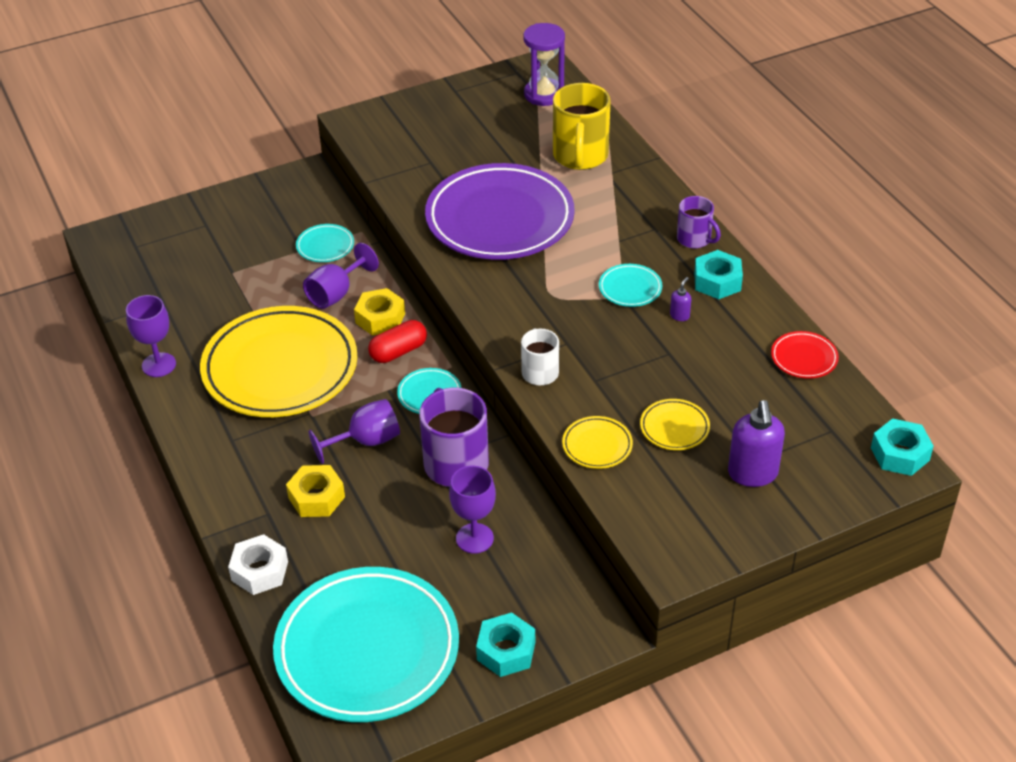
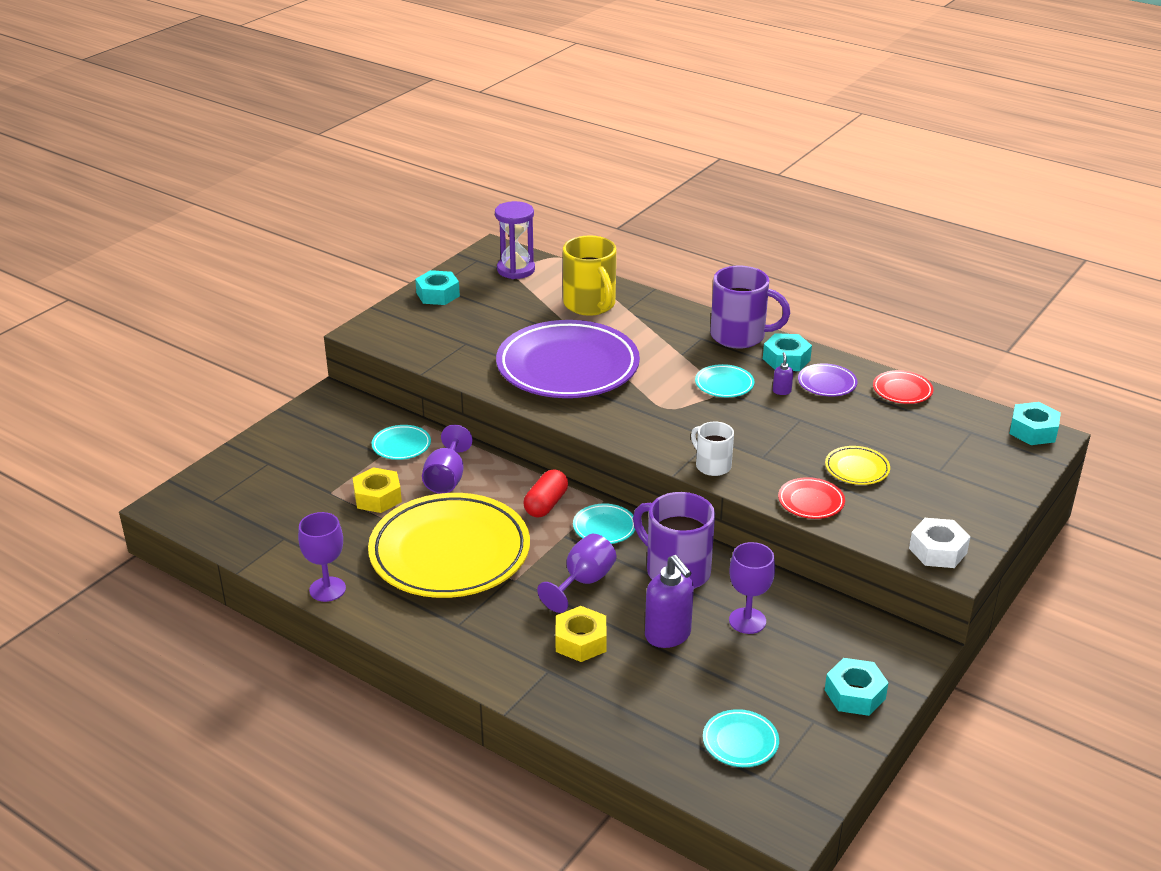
camera: 30 degrees left, 10 degrees down
(260, 571) = (585, 719): white nut -> white nut (938, 551)
(367, 650) = (740, 742): turquoise plate -> turquoise plate, size x0.41
(380, 318) = (505, 485): yellow nut -> yellow nut (377, 497)
(450, 100) = (438, 294): none -> turquoise nut
(597, 445) = (811, 502): yellow plate -> red plate
(695, 239) = (740, 336): purple mug -> purple mug, size x1.74
(733, 323) = (827, 383): none -> purple plate
(752, 474) = (946, 480): purple soap dispenser -> purple soap dispenser (668, 635)

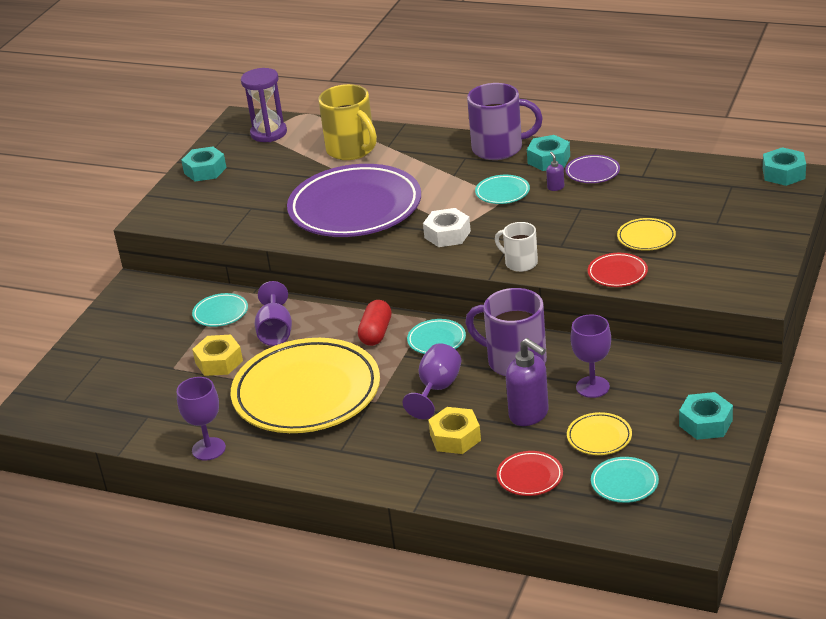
camera: 10 degrees left, 0 degrees up
(733, 681) = (599, 437): none -> yellow plate
(902, 390) = (660, 164): red plate -> red plate (530, 477)
(938, 551) = (739, 288): white nut -> white nut (447, 234)

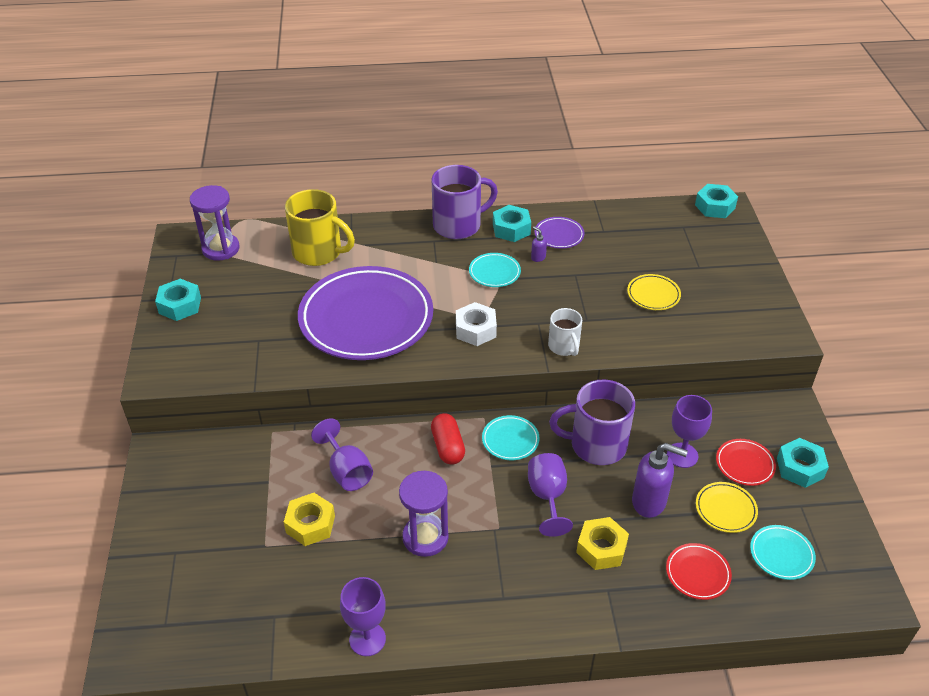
camera: 30 degrees left, 10 degrees up
(220, 313) = (275, 463): turquoise plate -> none
(306, 393) = (425, 537): yellow plate -> purple hourglass
(520, 263) = (564, 347): white mug -> white mug turned 120 degrees counterclockwise
(617, 273) = (656, 338): red plate -> red plate (744, 464)

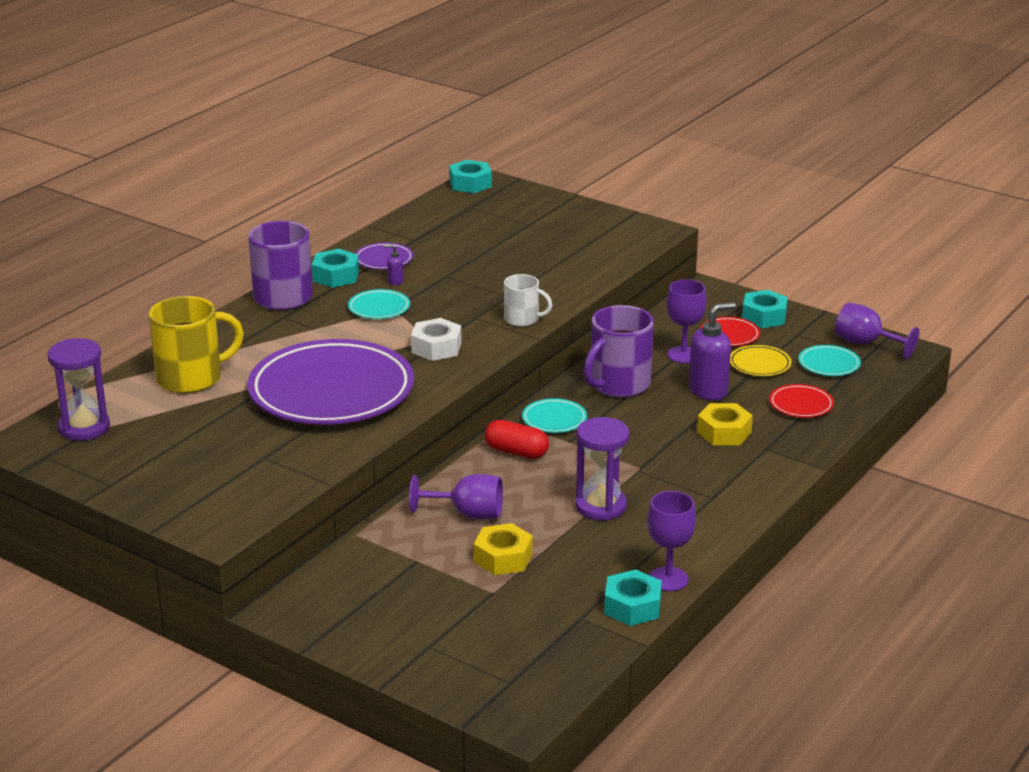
camera: 50 degrees left, 15 degrees down
(180, 305) = (133, 482): turquoise nut -> turquoise nut (632, 606)
(547, 496) = (639, 431): purple goblet -> purple goblet (865, 343)
(653, 295) = (527, 257): yellow plate -> none

